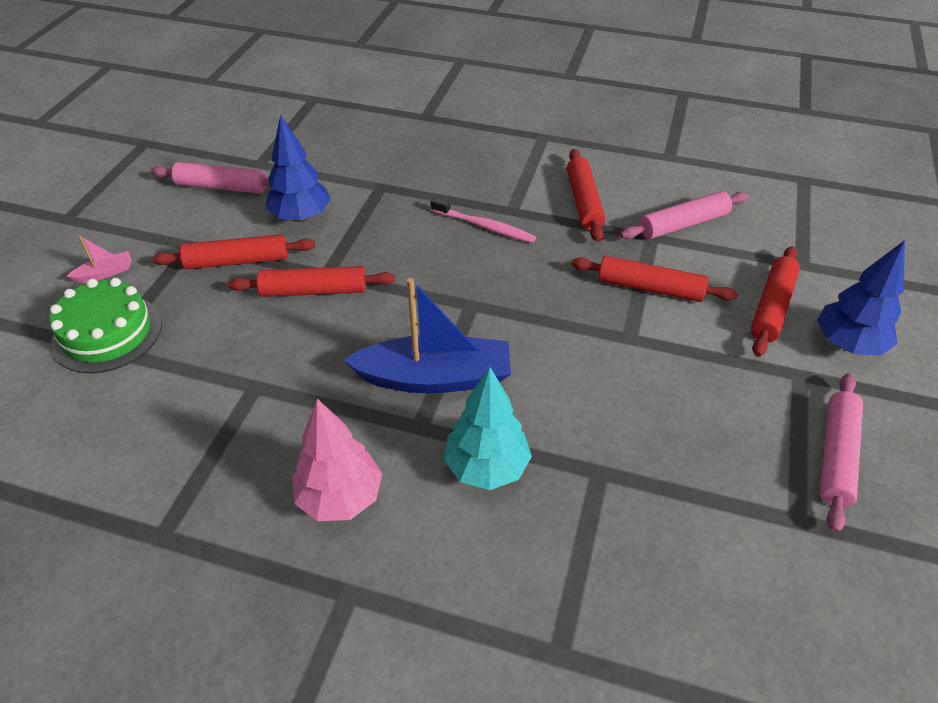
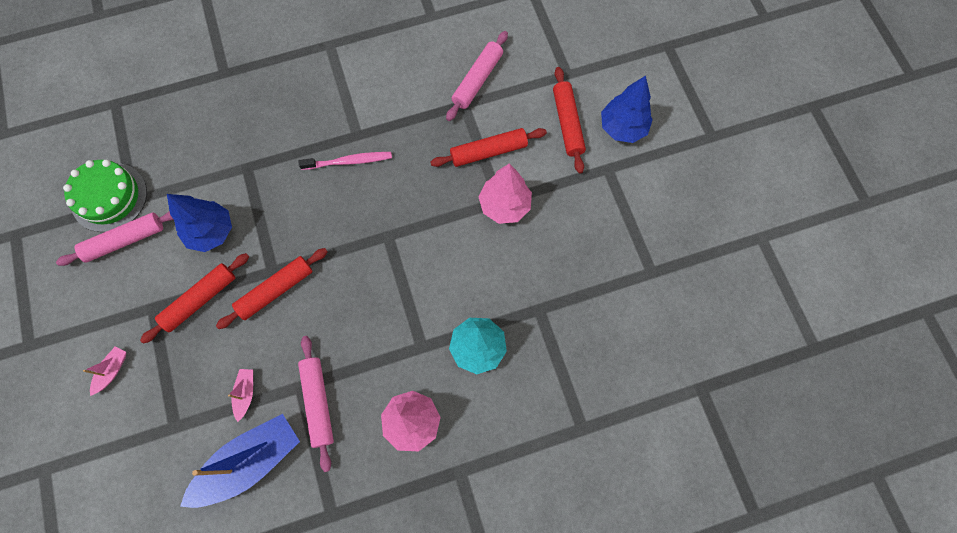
camera: 35 degrees left, 25 degrees up
(107, 333) = (164, 415): green cake -> green cake (109, 197)
(197, 360) = (245, 393): none -> pink boat
(435, 378) = (406, 306): blue boat -> blue boat (250, 462)
(584, 202) = (401, 97): red rolling pin -> none
(632, 345) = (504, 205): none -> pink tree
(836, 456) = (652, 216): pink rolling pin -> pink rolling pin (318, 402)

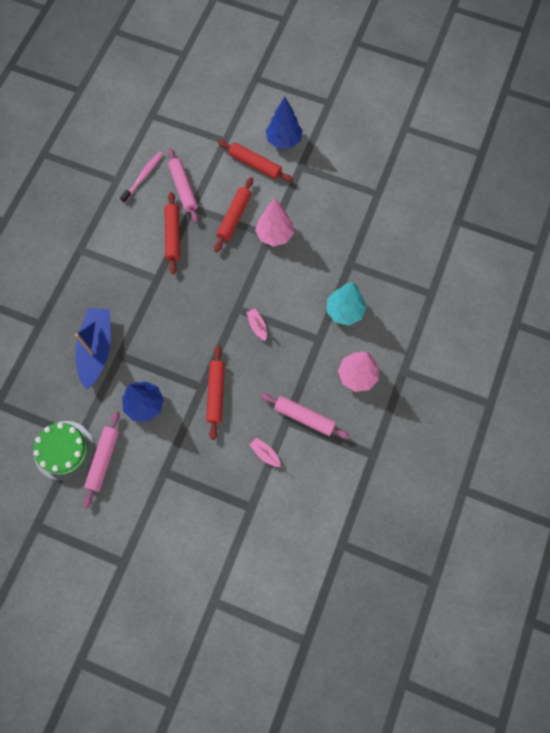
camera: 50 degrees left, 0 degrees up
(112, 371) = (185, 522): pink boat -> pink boat (257, 326)
(200, 300) = (184, 440): red rolling pin -> red rolling pin (173, 235)
(250, 462) = (308, 478): blue boat -> blue boat (97, 349)
(348, 161) = (170, 295): pink toothbrush -> pink toothbrush (143, 177)

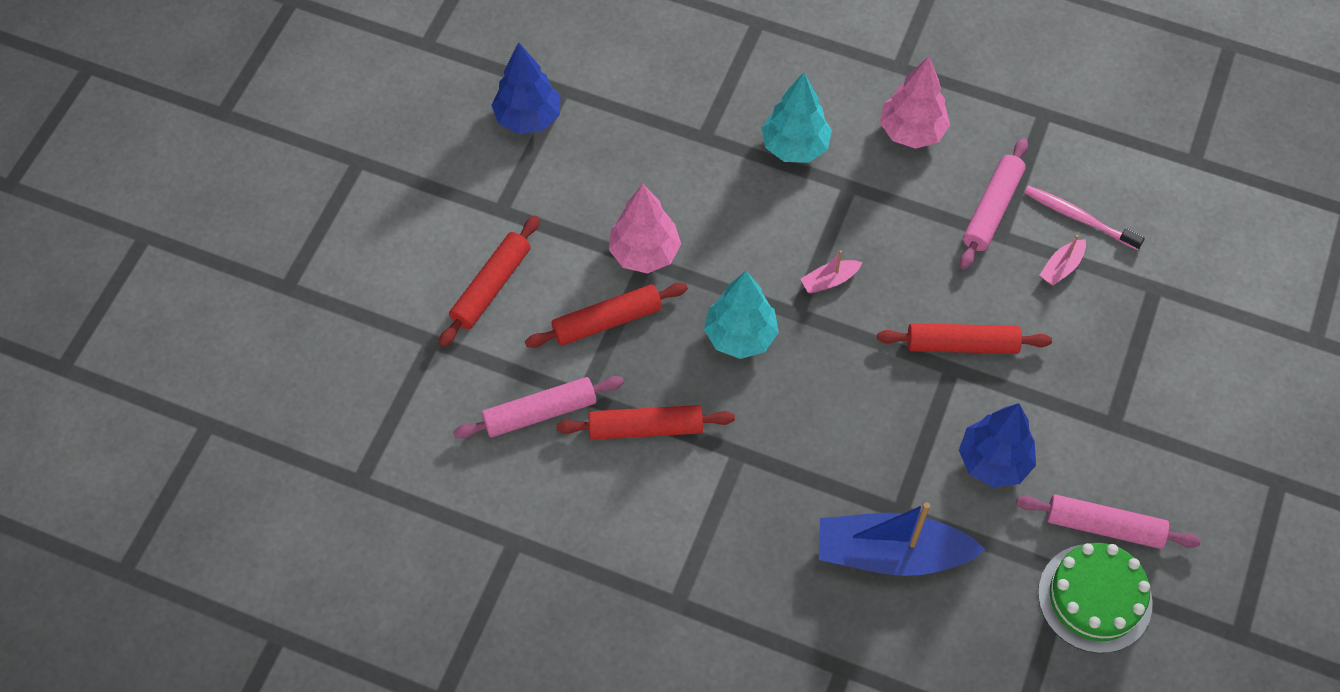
camera: 90 degrees left, 10 degrees down
(143, 177) = (509, 490): pink toothbrush -> pink toothbrush (1079, 218)
(224, 280) = (740, 336): none -> turquoise tree
(234, 217) = (607, 321): red rolling pin -> red rolling pin turned 45 degrees counterclockwise
(283, 140) = (439, 238): blue tree -> blue tree (528, 118)

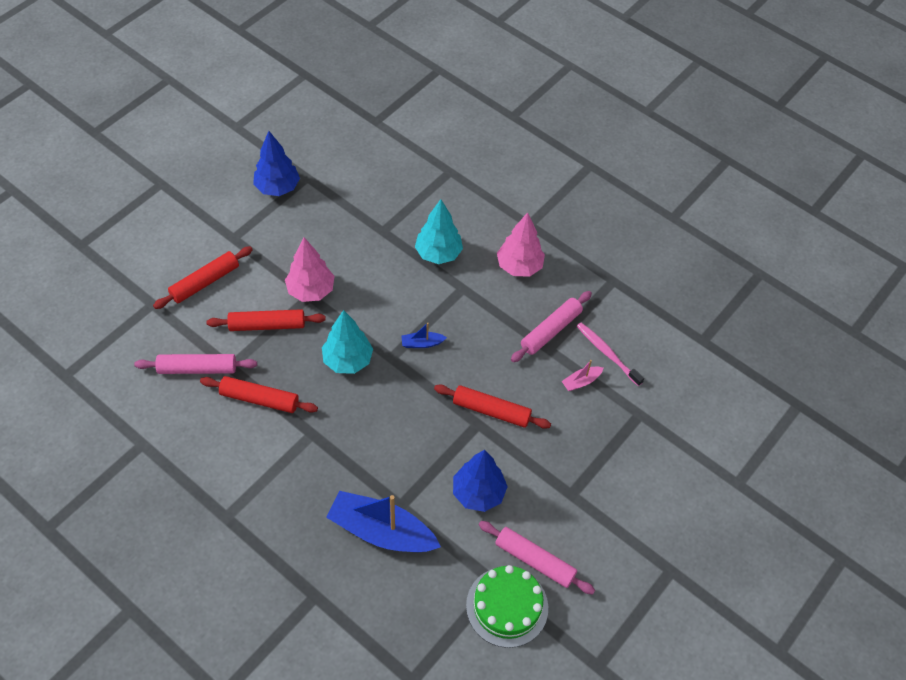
camera: 15 degrees right, 5 degrees down
(829, 280) = (422, 343): pink boat -> blue boat

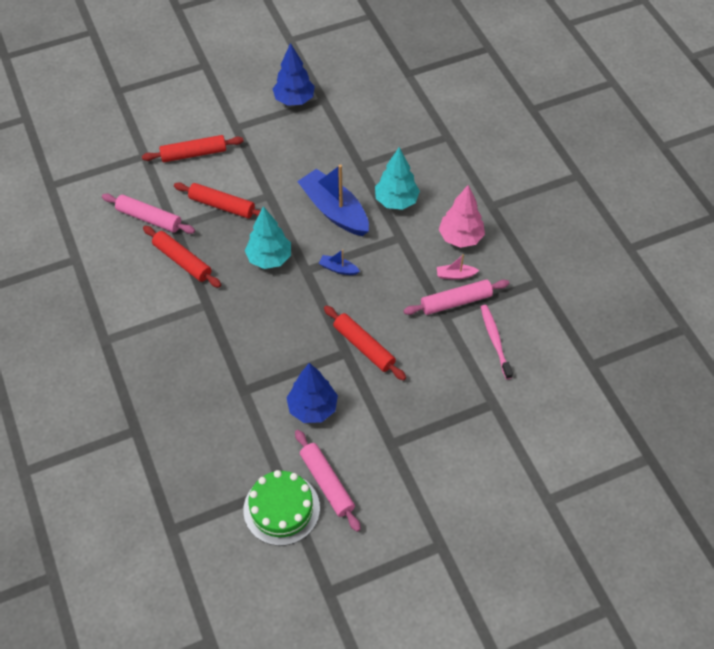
camera: 30 degrees right, 0 degrees up
(311, 290) = (273, 191): pink tree -> none
(381, 531) = (216, 403): blue boat -> blue boat (334, 210)
(581, 381) = (457, 354): pink boat -> pink boat (455, 275)

